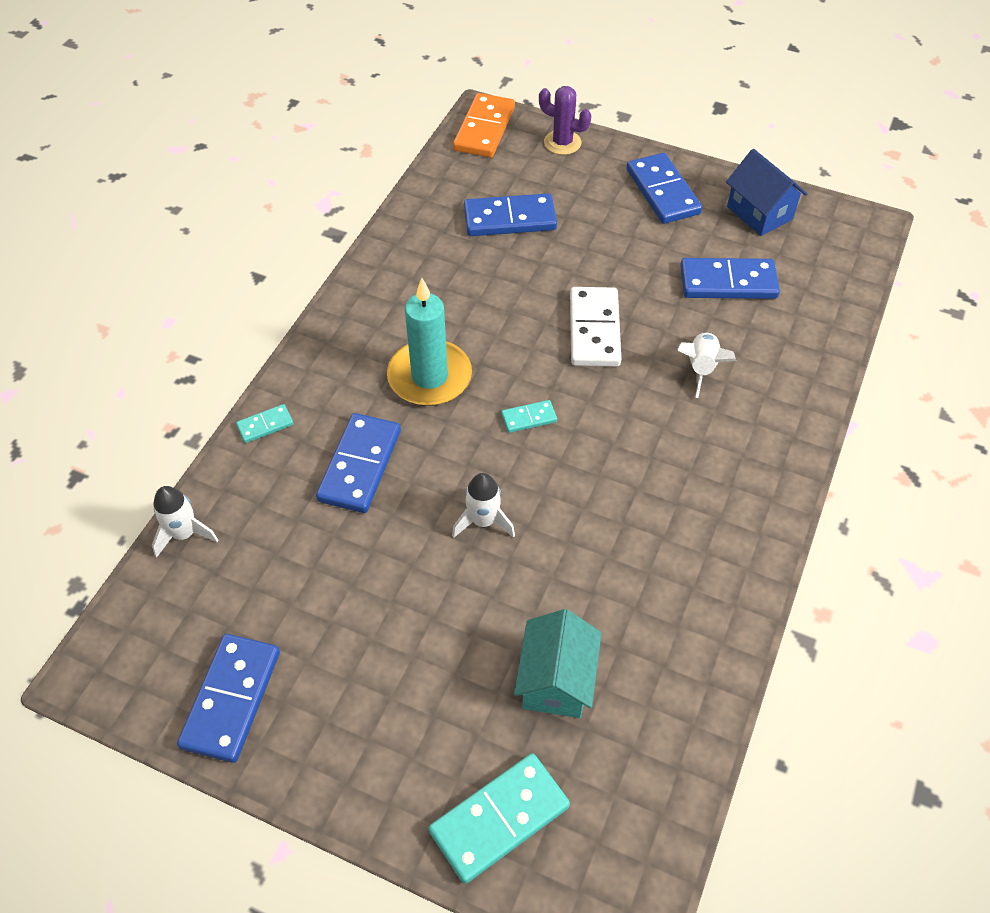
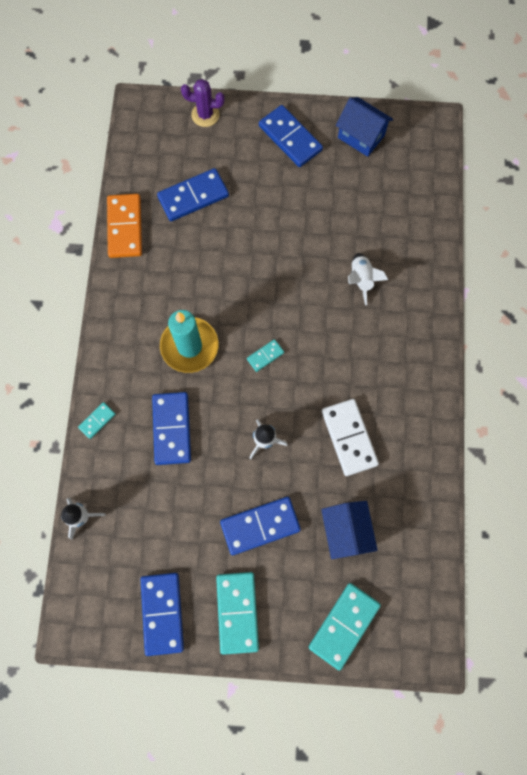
camera: 20 degrees left, 20 degrees up
(342, 738) = (237, 612): none -> turquoise domino
(484, 129) = (144, 119): orange domino -> orange domino (125, 227)
(556, 680) = (346, 531): turquoise house -> blue house
(594, 330) = (283, 272): white domino -> white domino (349, 438)
(728, 282) = (357, 204): blue domino -> blue domino (260, 526)

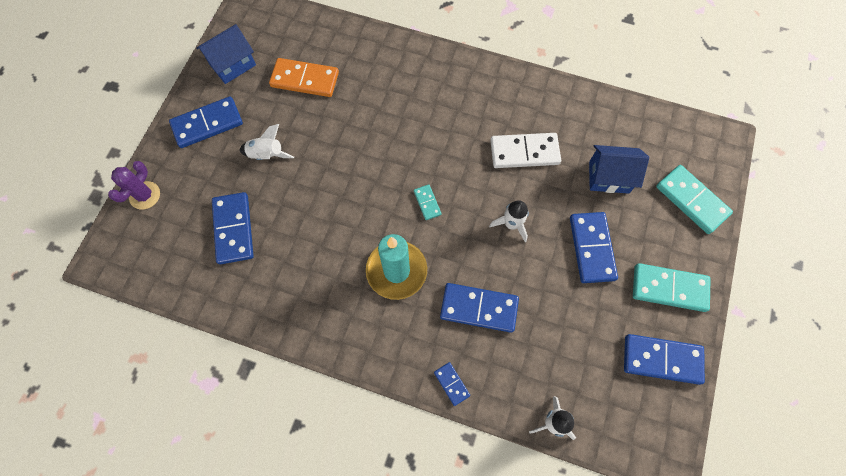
camera: 75 degrees left, 5 degrees down
(97, 420) = (451, 384): turquoise domino -> blue domino
(125, 227) = (241, 306): orange domino -> orange domino (305, 79)
(361, 279) = (377, 103): white rocket -> white rocket (267, 155)

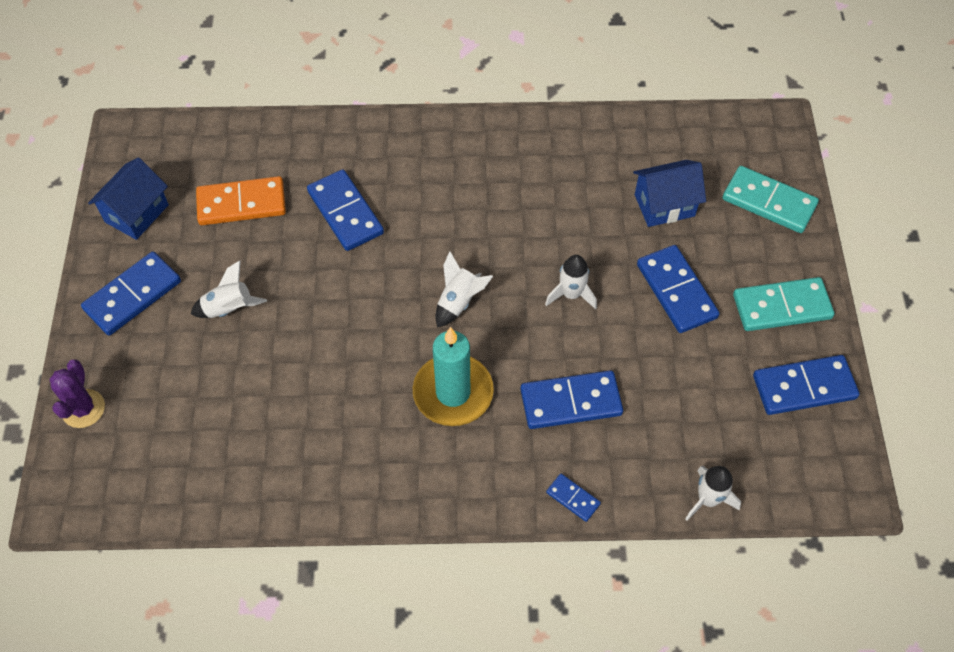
camera: 20 degrees left, 10 degrees down
(233, 229) = (222, 411): blue domino -> blue domino (345, 212)
(427, 203) = (459, 302): turquoise domino -> white rocket
(524, 152) = (554, 207): white domino -> none

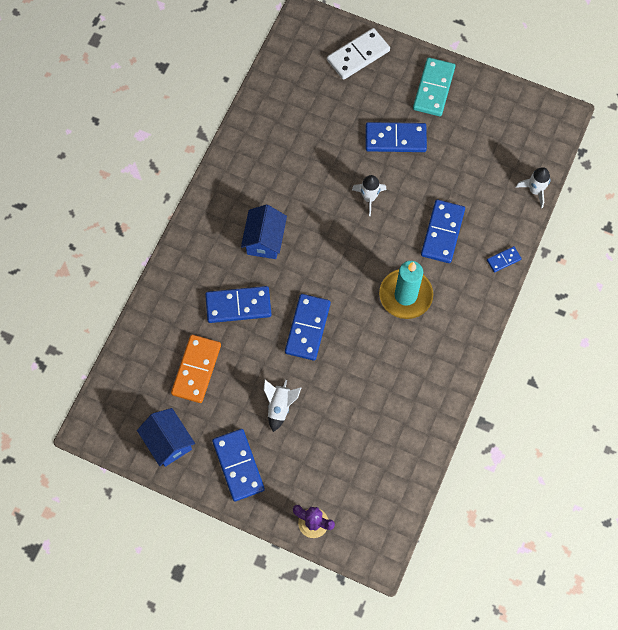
camera: 65 degrees left, 10 degrees up
(459, 302) = (343, 265): white rocket -> none
(664, 205) = (330, 114): blue house -> blue house (264, 240)
(769, 202) = (358, 55): turquoise domino -> white domino
(804, 387) = (490, 105): blue domino -> blue domino (307, 328)

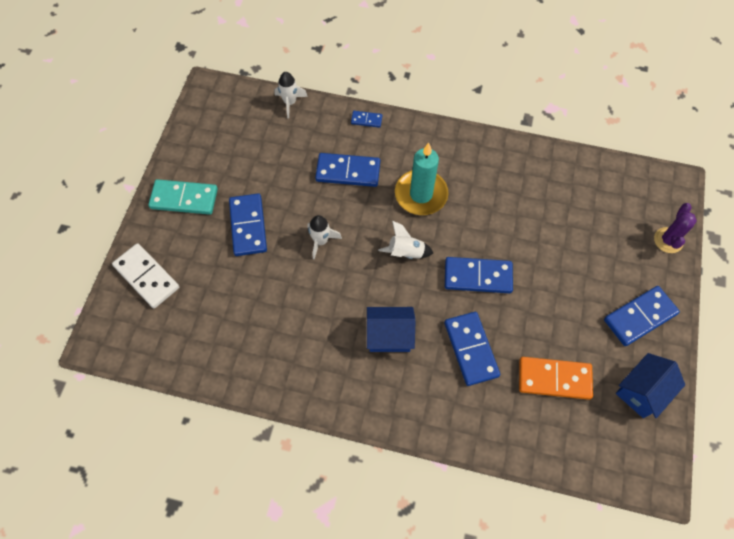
camera: 100 degrees left, 5 degrees down
(279, 406) = (567, 289): white rocket -> white rocket (406, 252)
(503, 260) = (366, 120): blue domino -> blue domino turned 45 degrees counterclockwise

